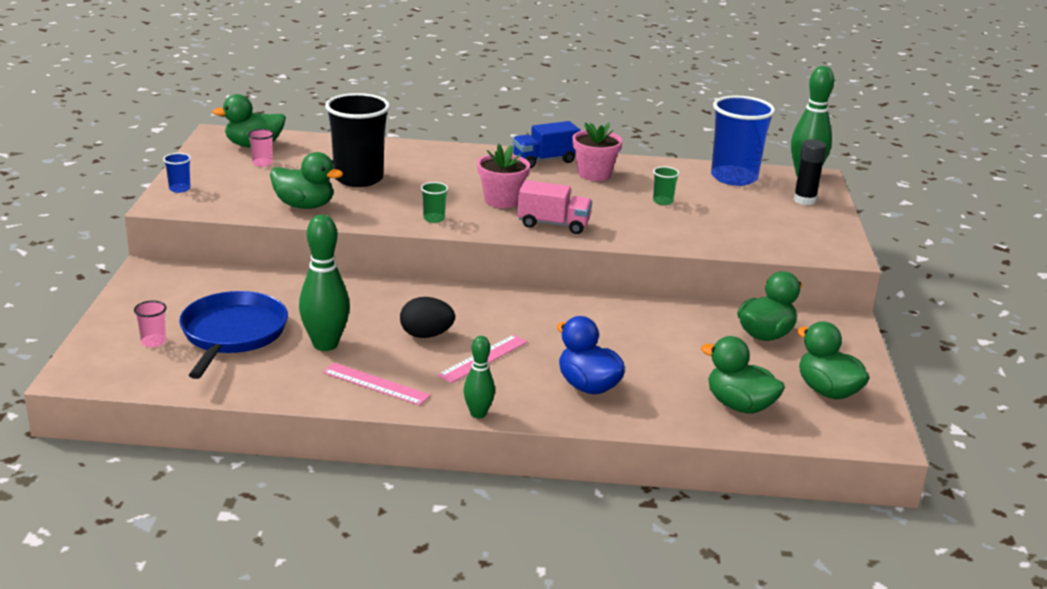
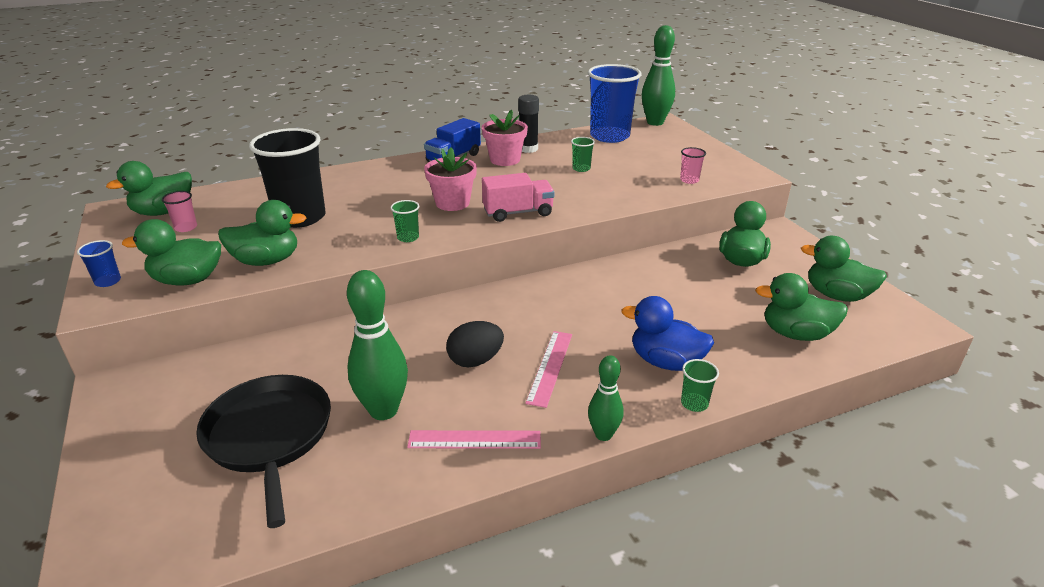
camera: 25 degrees left, 5 degrees up
(153, 342) = (176, 485): pink cup -> pink cup (689, 180)
(232, 334) = (269, 436): blue pan -> black pan
(236, 204) = (187, 280): none -> green duck
(577, 420) = (694, 403): none -> green cup
(804, 200) = (677, 141): black glue stick -> black glue stick (528, 149)

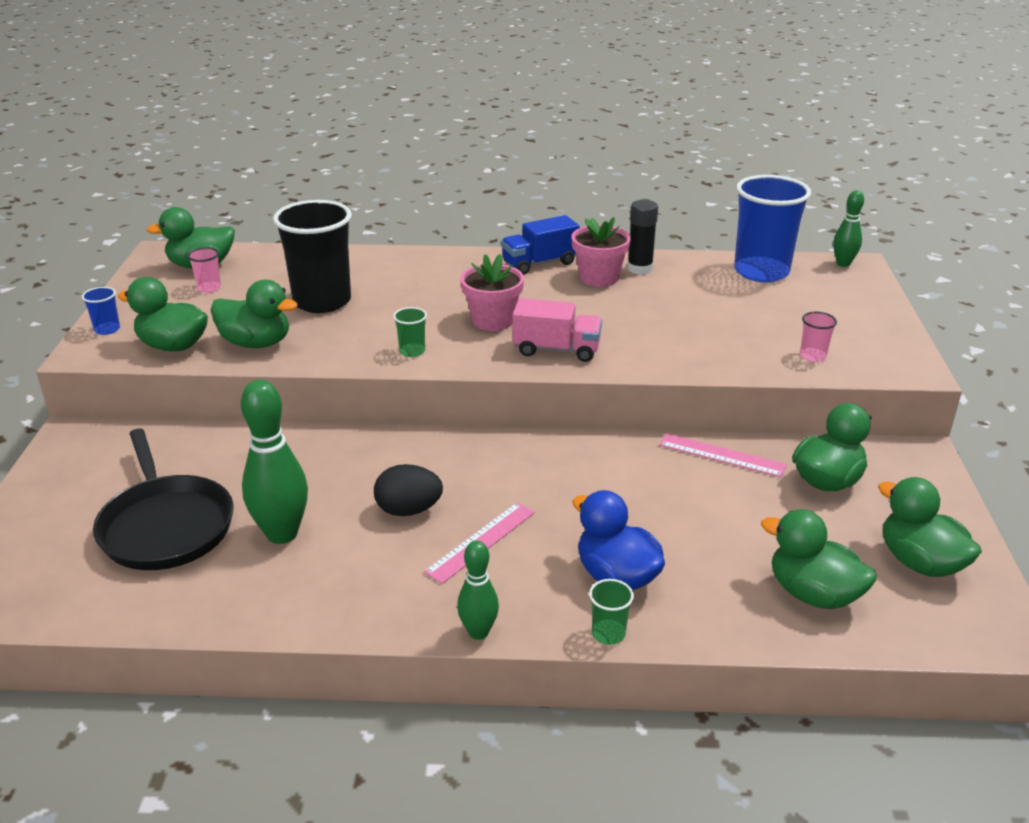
camera: 25 degrees right, 0 degrees up
(269, 436) = (166, 526): black pan -> black pan turned 150 degrees clockwise
(474, 440) = (345, 592): pink ruler -> pink ruler (722, 455)
(581, 169) = (683, 309): green cup -> none
(655, 122) = (843, 264): green bowling pin -> green bowling pin, size x0.58

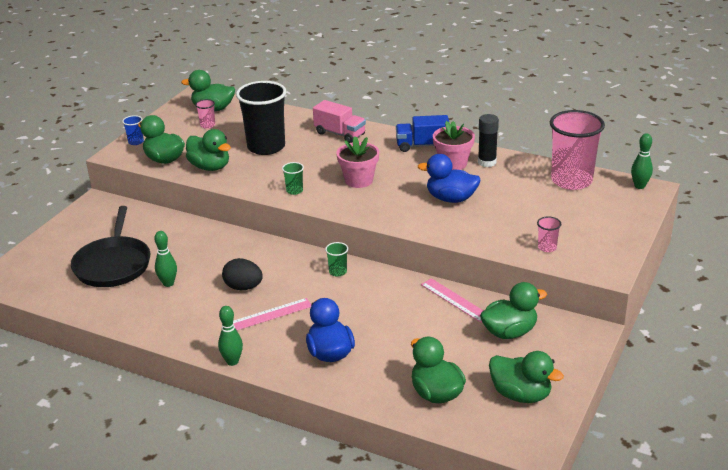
camera: 25 degrees right, 0 degrees up
(282, 533) = (168, 283): green bowling pin -> green bowling pin, size x0.58
(556, 350) = (382, 208): pink truck -> pink truck (340, 134)
(608, 633) = (300, 381): green cup -> green cup (338, 272)
(636, 320) = (451, 199): none -> blue duck
(761, 272) = (571, 181): blue cup -> pink cup
(920, 562) = (521, 394): green duck -> green duck turned 135 degrees clockwise

